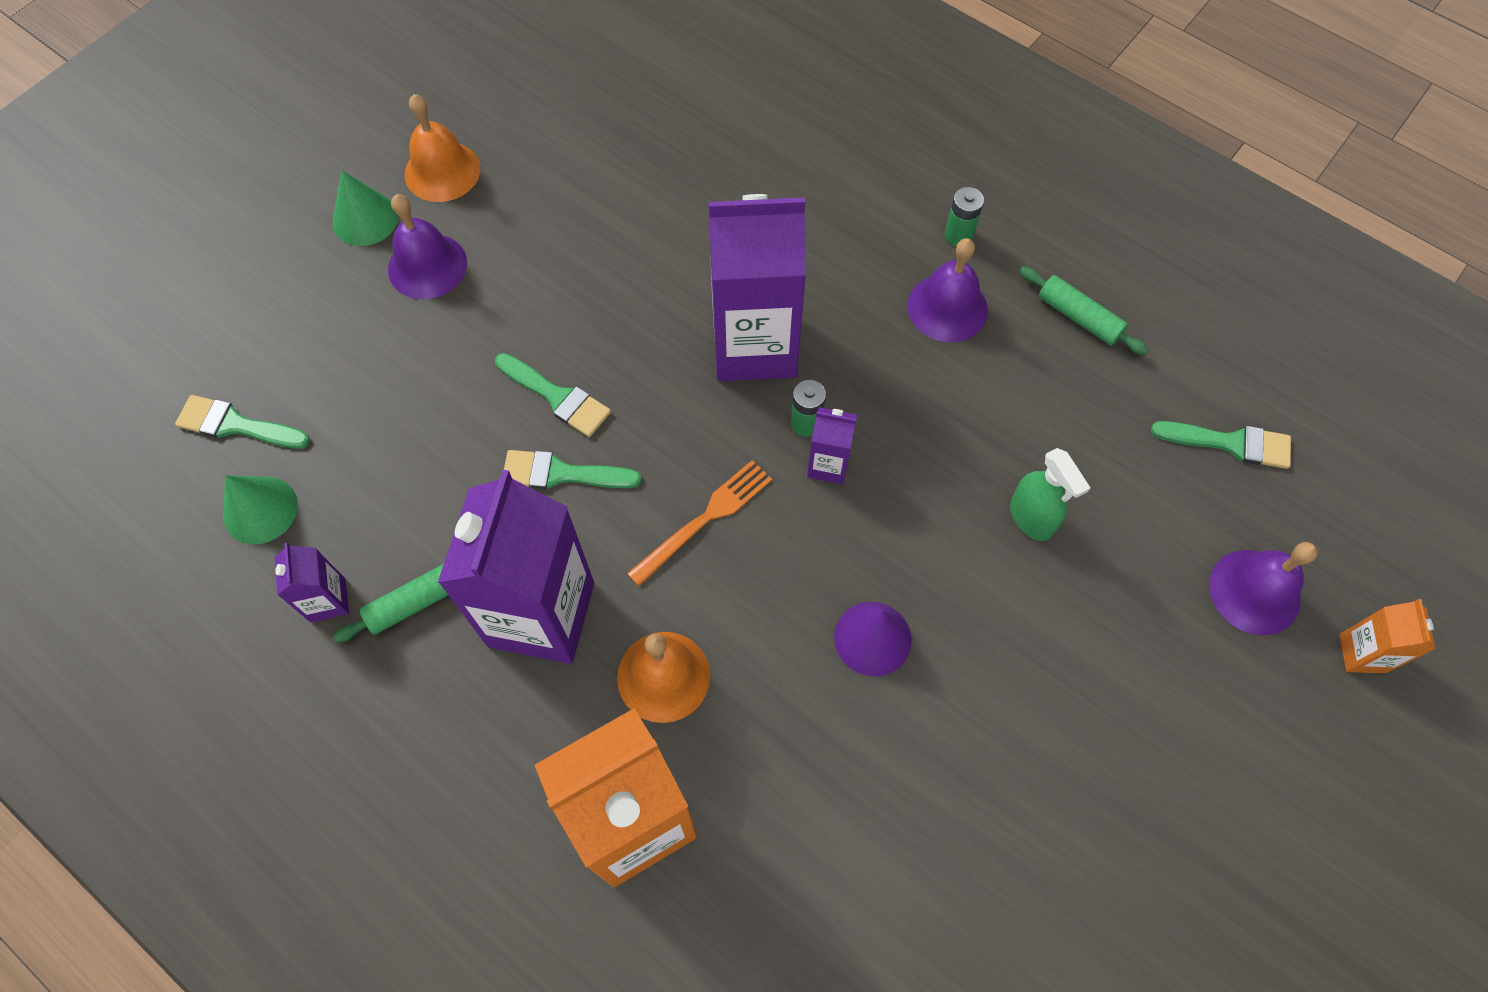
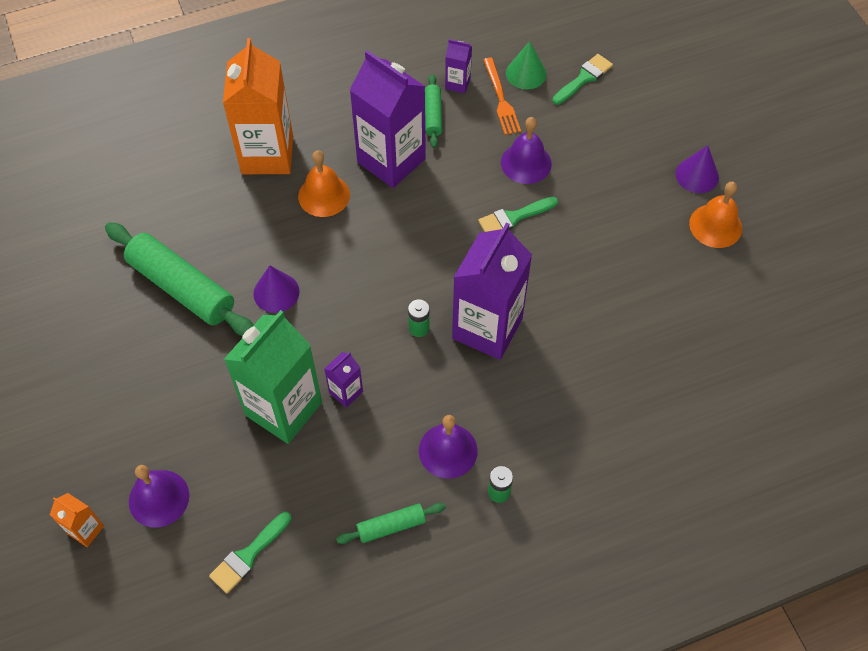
camera: 120 degrees right, 5 degrees down
(365, 219) = (697, 175): green cone -> purple cone
(427, 266) = (643, 192): purple bell -> purple bell (526, 163)
(561, 473) = (464, 200): green brush -> none
(705, 519) = (394, 251): orange fork -> orange fork (501, 99)
(828, 465) = (386, 325): purple carton -> purple carton (346, 392)
(955, 784) = (182, 287): none -> green rolling pin
(1031, 518) = (283, 408): green spray bottle -> green carton

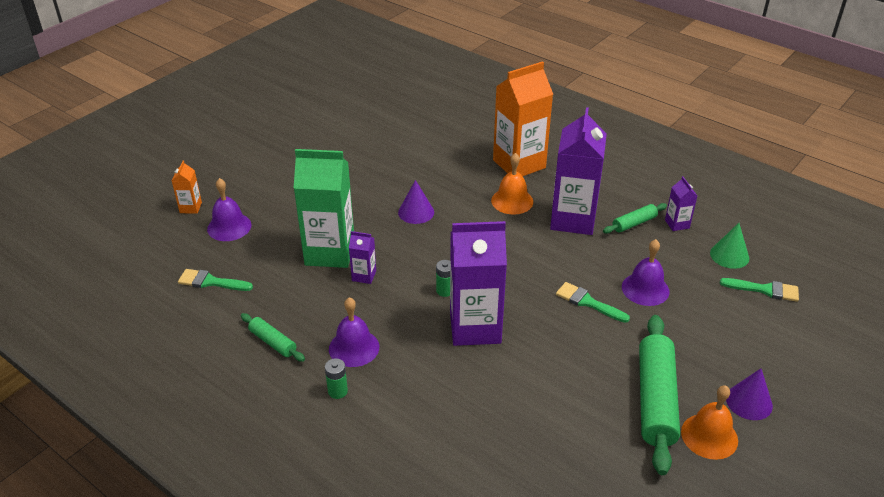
camera: 60 degrees right, 20 degrees down
(182, 287) = (386, 172): green rolling pin -> green rolling pin (655, 400)
(501, 99) = (689, 252): orange fork -> none

